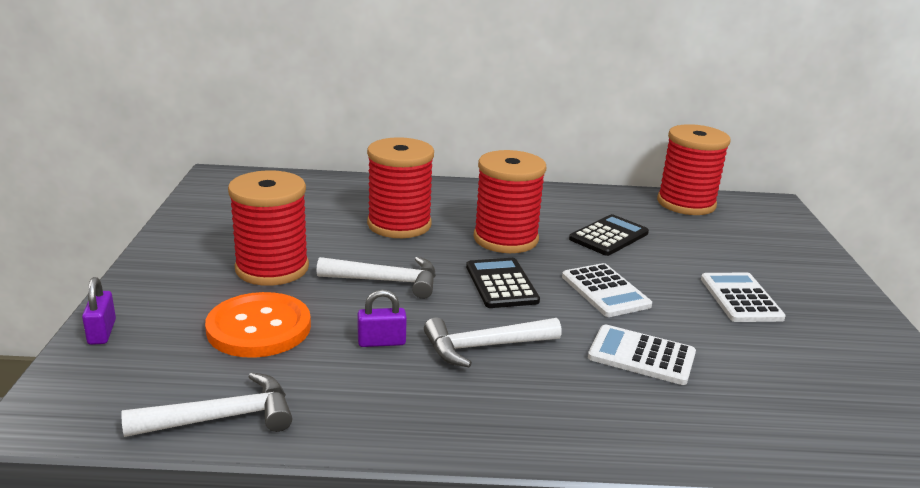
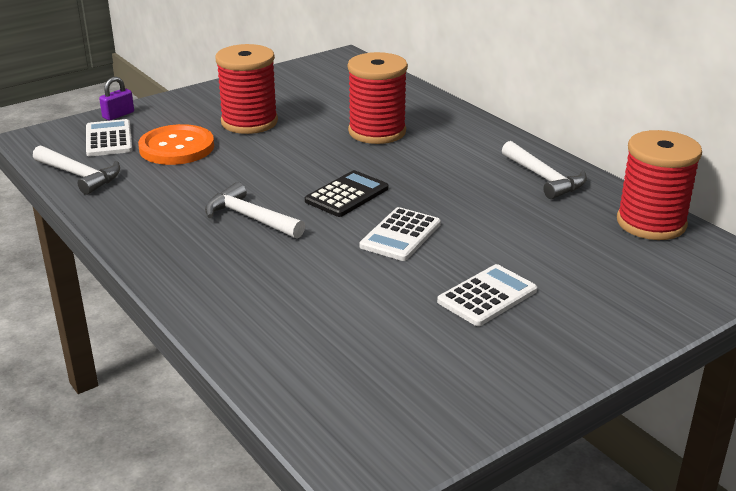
camera: 55 degrees right, 5 degrees up
(381, 342) = (210, 185): purple padlock -> none
(386, 281) = (287, 158): white hammer -> white hammer (544, 178)
(505, 239) = (422, 173): red spool -> none
(609, 236) = (505, 209): black calculator -> none
(641, 356) = (319, 276): white calculator -> white calculator (108, 139)

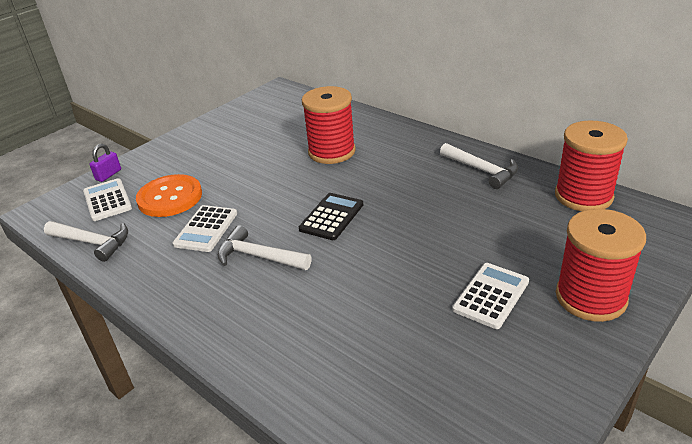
camera: 10 degrees left, 5 degrees up
(249, 122) = (223, 162): red spool -> red spool (590, 297)
(400, 235) = (393, 248): white calculator -> white calculator (206, 229)

